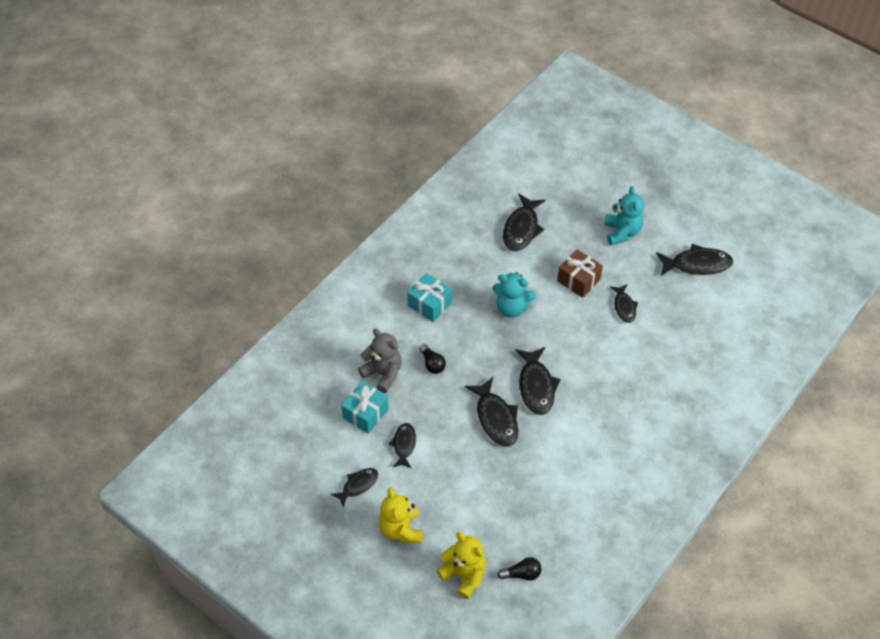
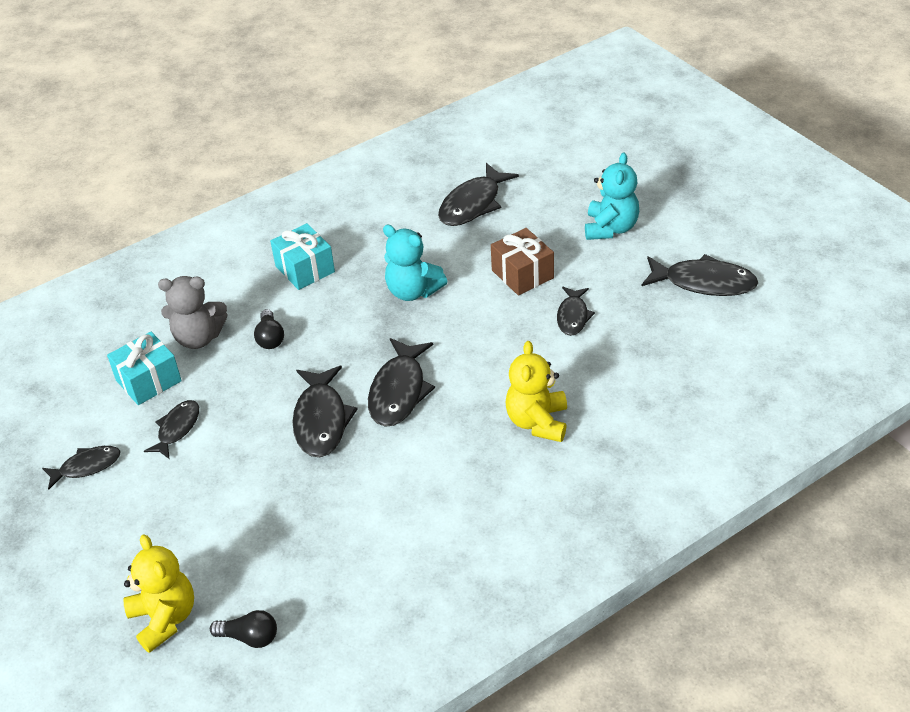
camera: 20 degrees right, 10 degrees down
(383, 373) = (198, 338): grey teddy bear -> grey teddy bear turned 120 degrees clockwise
(401, 529) = (111, 536): yellow teddy bear -> yellow teddy bear (537, 422)

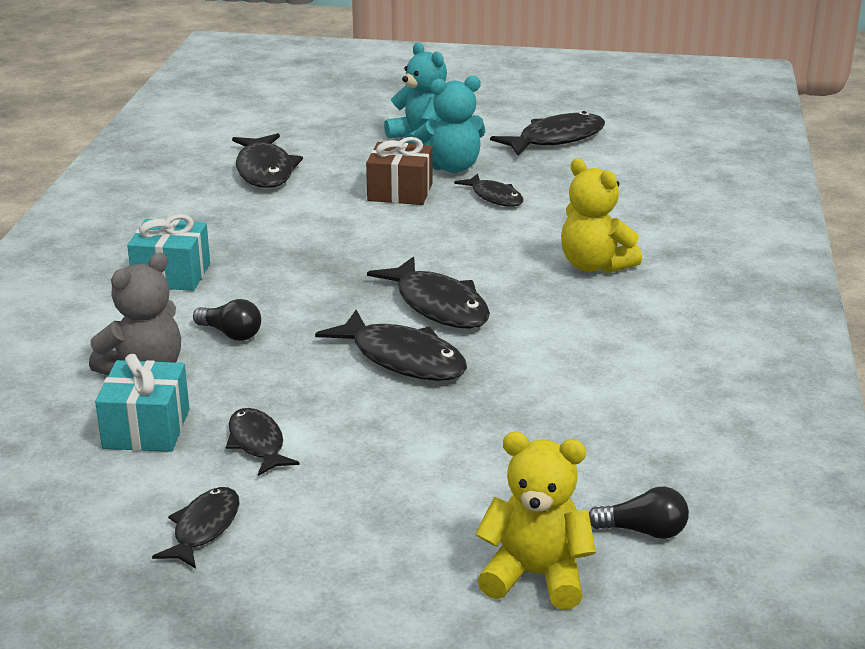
camera: 50 degrees left, 15 degrees down
(250, 637) = (643, 531): black light bulb -> black light bulb turned 45 degrees clockwise
(413, 291) = (319, 242): turquoise teddy bear -> turquoise teddy bear (452, 167)

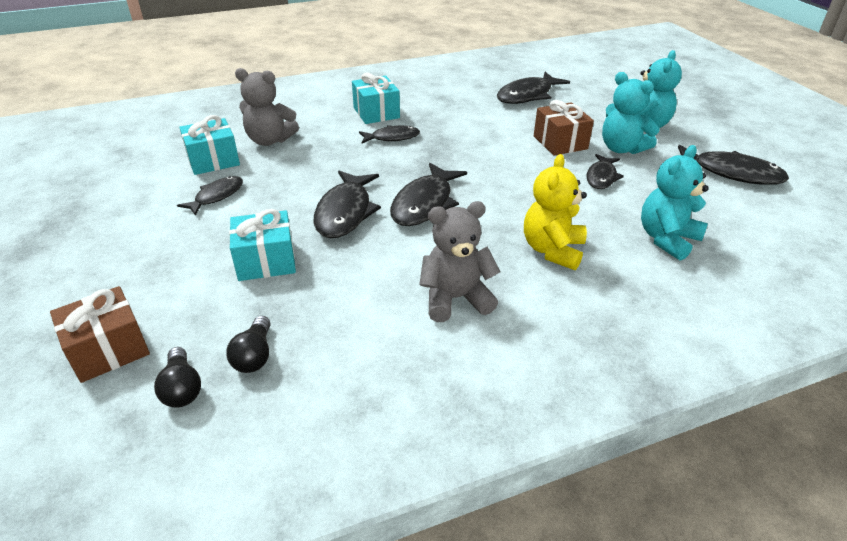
camera: 60 degrees right, 10 degrees up
(204, 528) = (124, 209): black fish -> black fish (392, 137)
(231, 334) = (328, 149): black light bulb -> black light bulb (254, 355)
(454, 434) = (266, 261): none -> turquoise gift
(535, 576) = (108, 349): yellow teddy bear -> brown gift
(626, 338) = (455, 298): none -> grey teddy bear
(629, 208) = (667, 239): none -> turquoise teddy bear

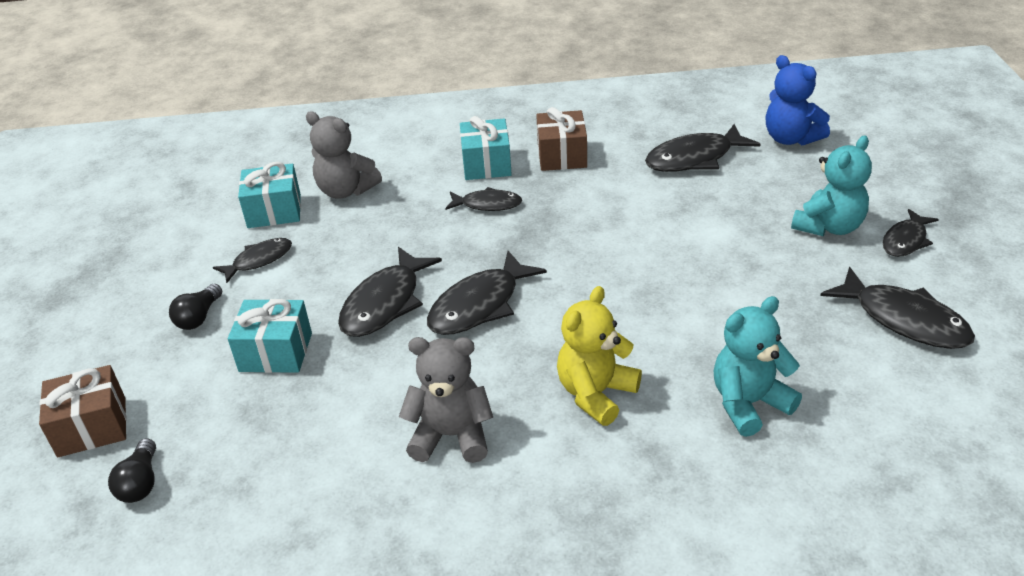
camera: 20 degrees right, 0 degrees up
(254, 355) = (219, 461): black light bulb -> black light bulb (199, 317)
(560, 142) = (695, 239): brown gift -> brown gift (562, 156)
(584, 79) = (790, 138): none -> blue teddy bear
(601, 177) = (719, 300): black fish -> black fish (905, 240)
(622, 148) = (773, 260): turquoise teddy bear -> none

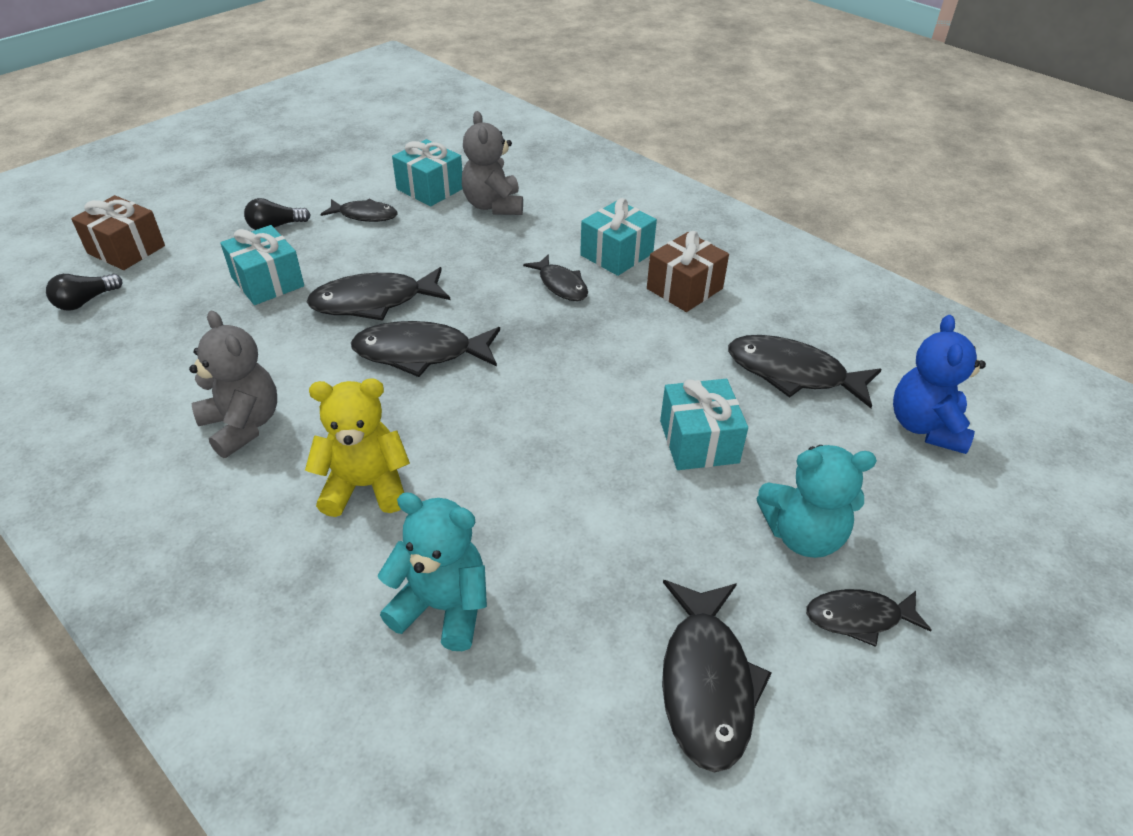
camera: 45 degrees right, 5 degrees up
(713, 225) = (699, 441): none -> turquoise gift

